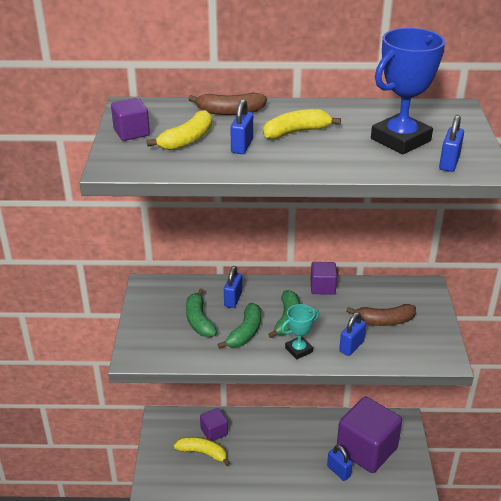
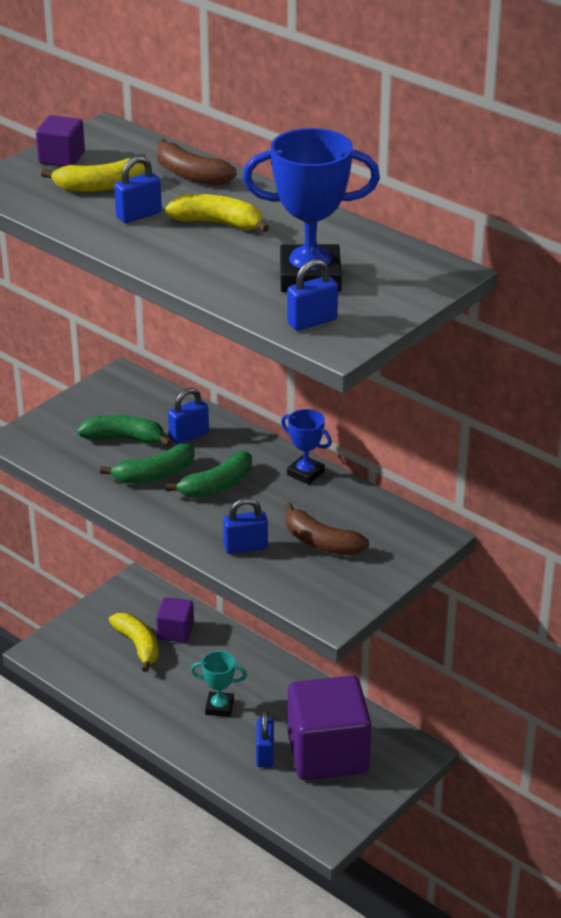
camera: 40 degrees right, 0 degrees up
(199, 320) = (124, 438): green banana -> green banana turned 75 degrees clockwise
(298, 350) = (185, 520): turquoise trophy -> turquoise trophy (219, 707)
(322, 287) = (305, 473): purple cube -> blue trophy

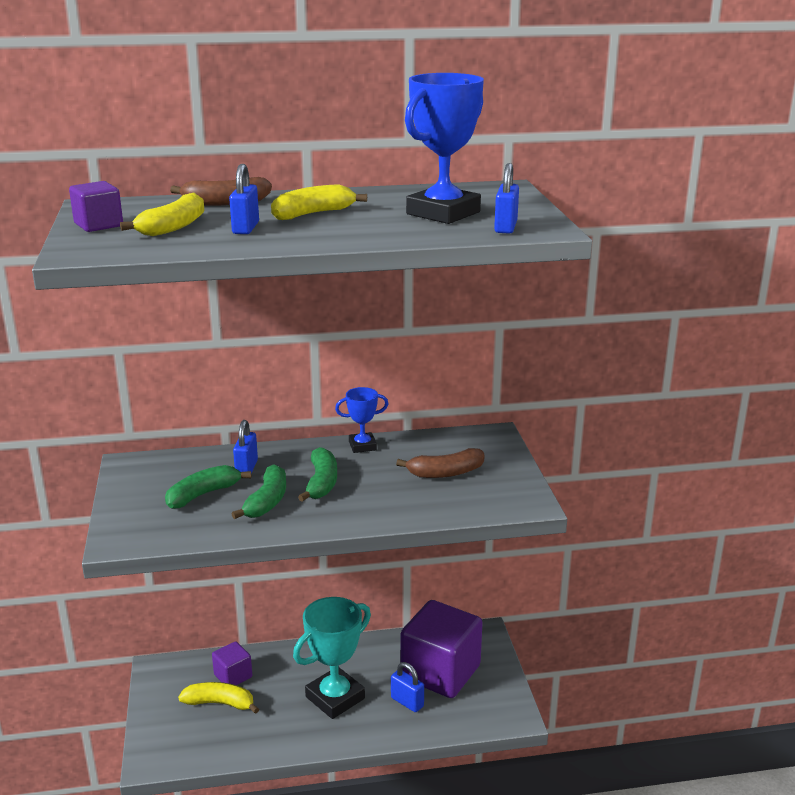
camera: 50 degrees left, 10 degrees down
(219, 707) = (335, 698): turquoise trophy -> turquoise trophy, size x1.87
(245, 547) = (408, 502): blue padlock -> none

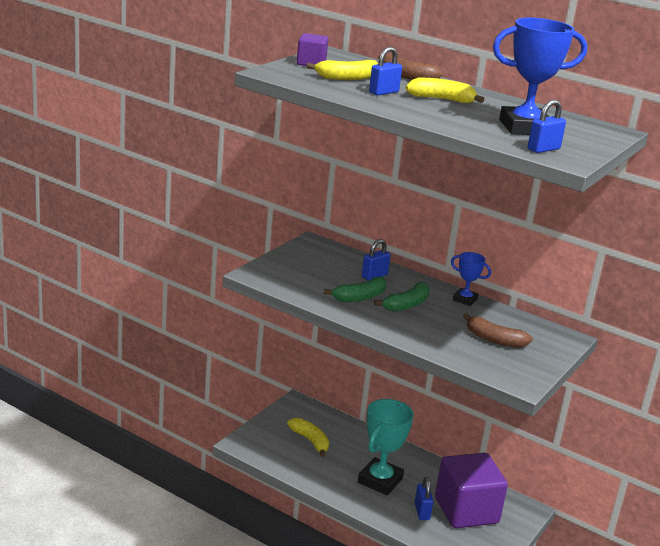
camera: 40 degrees right, 0 degrees up
(203, 494) = (330, 276): green banana -> none
(233, 676) = (334, 432): purple cube -> none
(335, 698) = (380, 480): turquoise trophy -> turquoise trophy turned 60 degrees counterclockwise

